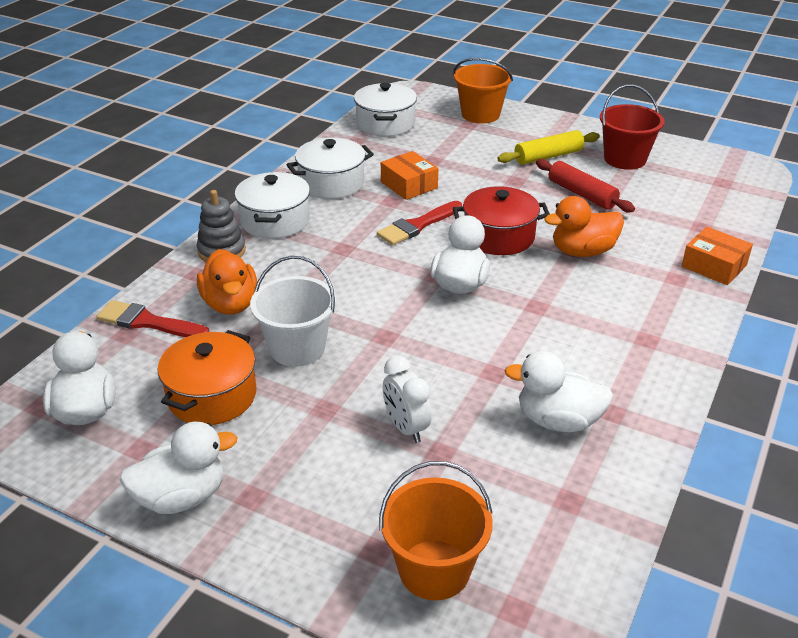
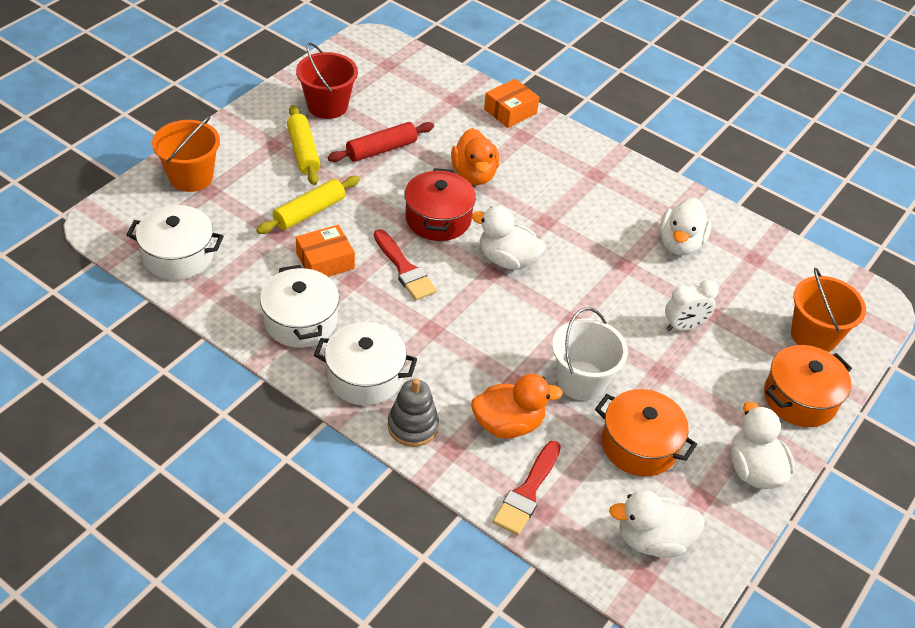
camera: 85 degrees left, 10 degrees up
(307, 548) = (800, 398): none -> orange pot
(468, 170) = (309, 212): none -> yellow rolling pin

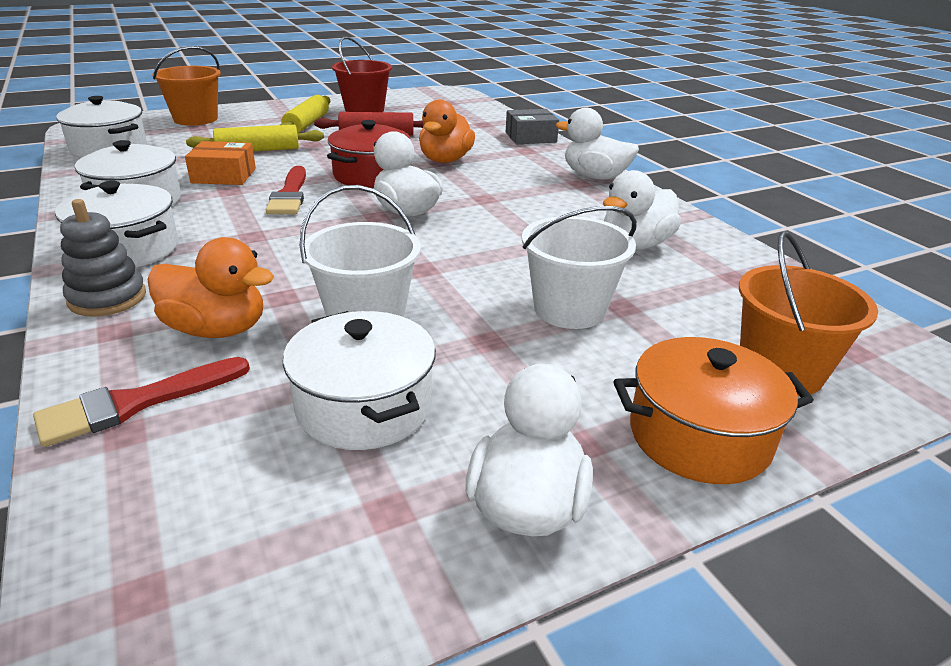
camera: 30 degrees right, 15 degrees down
(510, 111) = (530, 137): orange box -> grey box
(639, 445) = (364, 406): orange pot -> white pot
(652, 540) = (231, 539): white duck -> white duck (595, 177)
(684, 326) = (569, 309): white clock -> white bucket

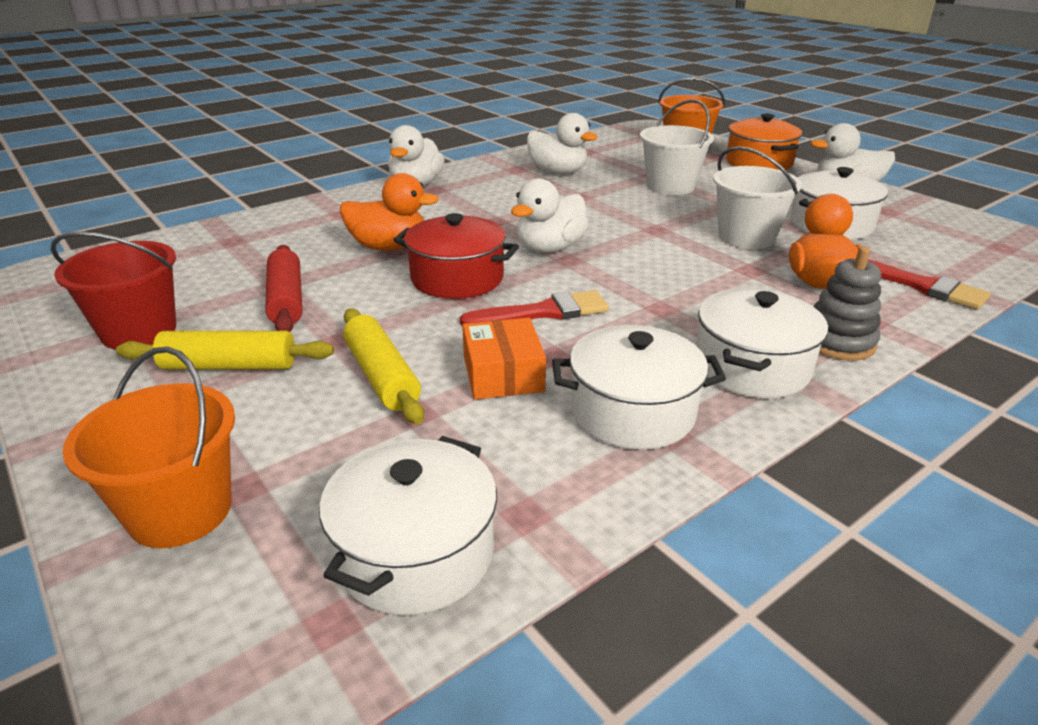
camera: 100 degrees left, 0 degrees up
(530, 137) = (292, 213): grey box -> none

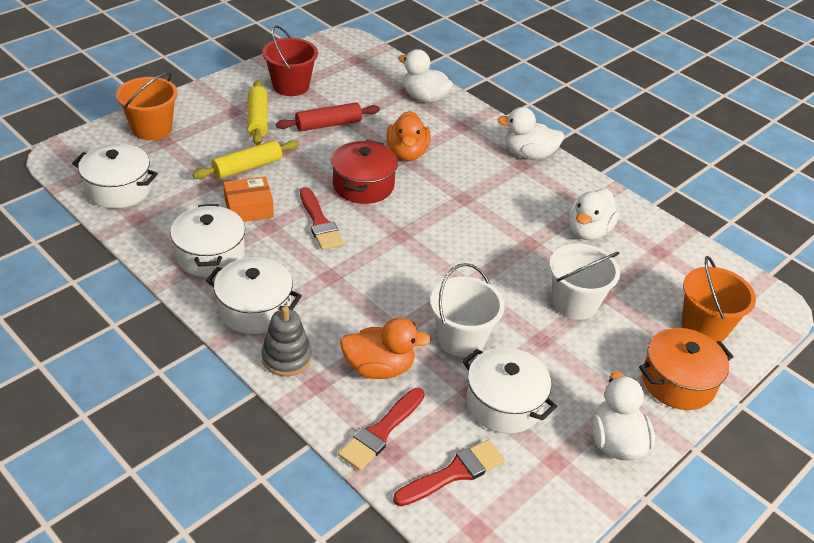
camera: 80 degrees right, 10 degrees up
(550, 248) = (418, 226): white duck -> white duck (424, 98)
(943, 252) = (454, 473): none -> red brush

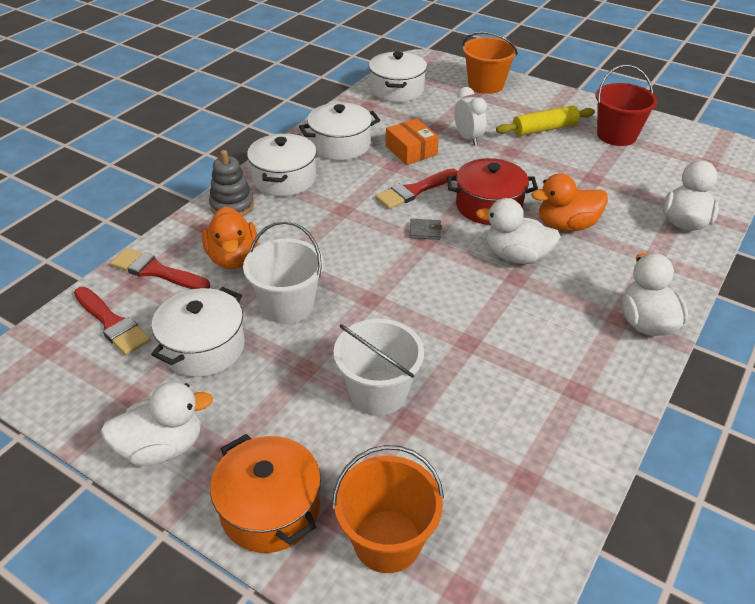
camera: 80 degrees right, 0 degrees up
(247, 167) = (468, 138): yellow rolling pin -> white clock
(328, 125) = (572, 168): red rolling pin -> none
(384, 231) = (425, 231): none -> grey wallet
(588, 231) = (523, 396): white duck -> white duck (516, 256)

